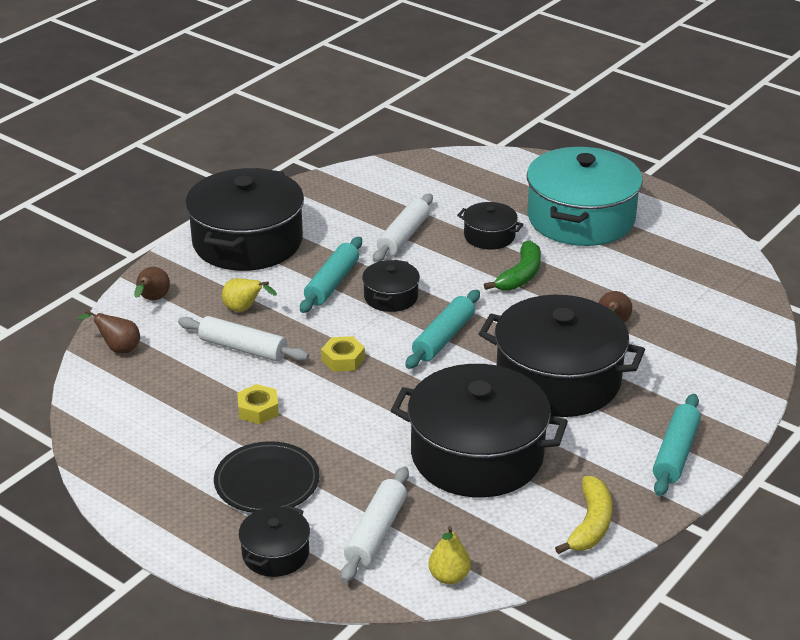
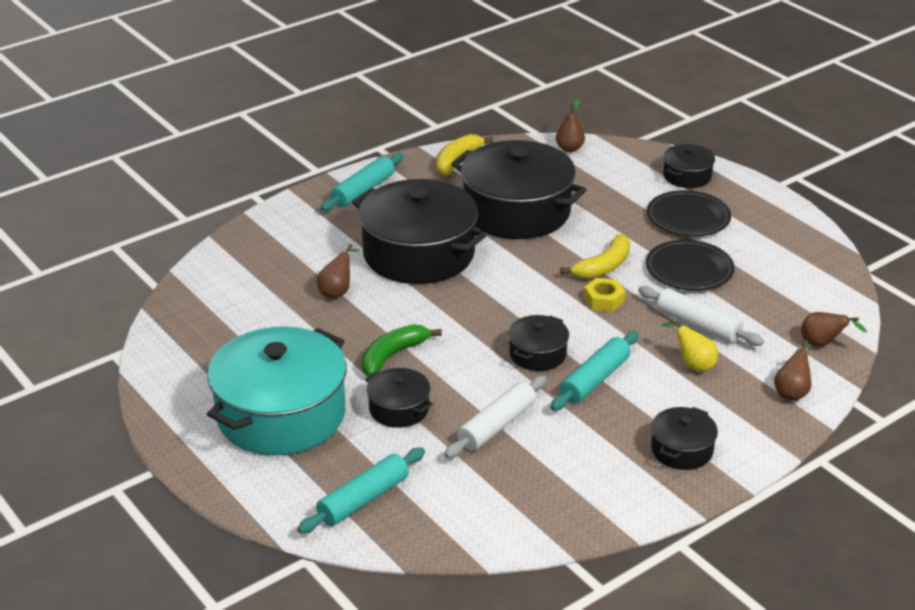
camera: 165 degrees left, 0 degrees up
(247, 242) = (682, 450): black pot -> black pot, size x0.47
(258, 409) = (689, 270): yellow nut -> black plate
(353, 398) = (603, 266): none -> yellow banana
(376, 532) = (612, 177): white rolling pin -> none
(443, 338) = (502, 305): turquoise rolling pin -> turquoise rolling pin (363, 499)
(449, 577) = (569, 149): yellow pear -> brown pear

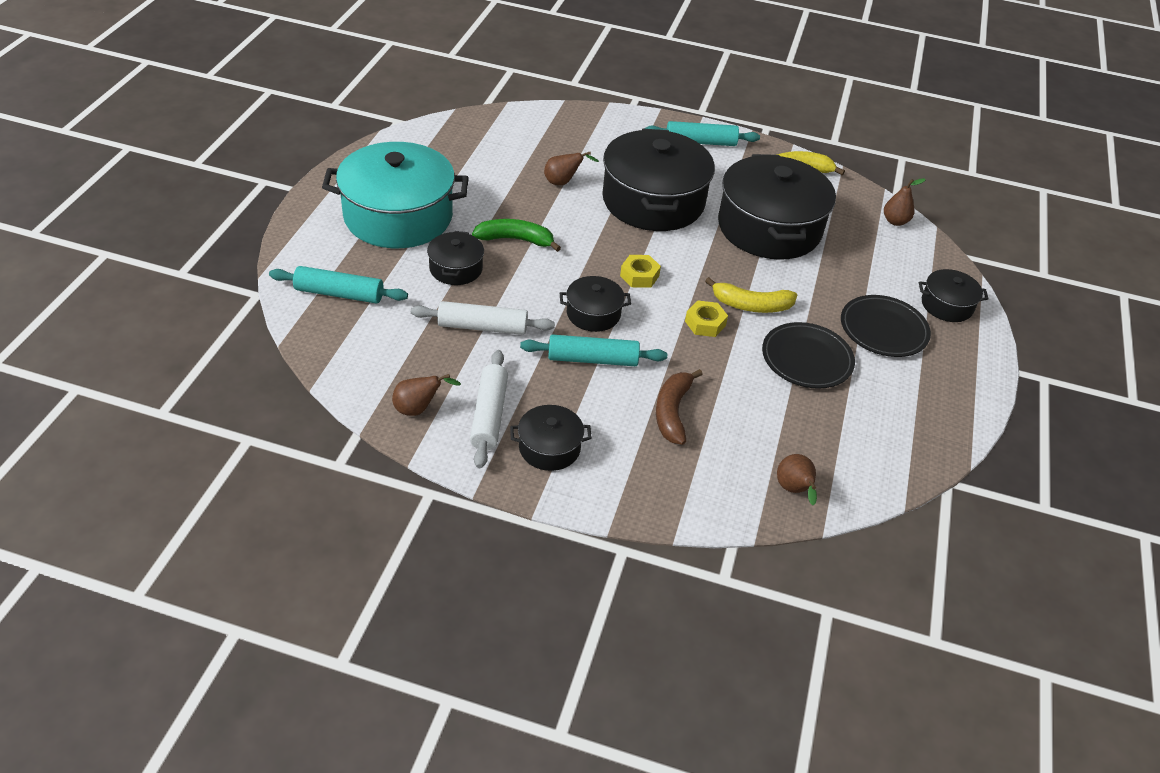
camera: 50 degrees right, 10 degrees up
(512, 307) = (639, 276): none -> yellow nut
(693, 365) = (672, 412): yellow pear -> brown banana
(698, 325) = (732, 394): white rolling pin -> white rolling pin (489, 415)
(792, 392) = (699, 493): brown pear -> brown pear (418, 409)

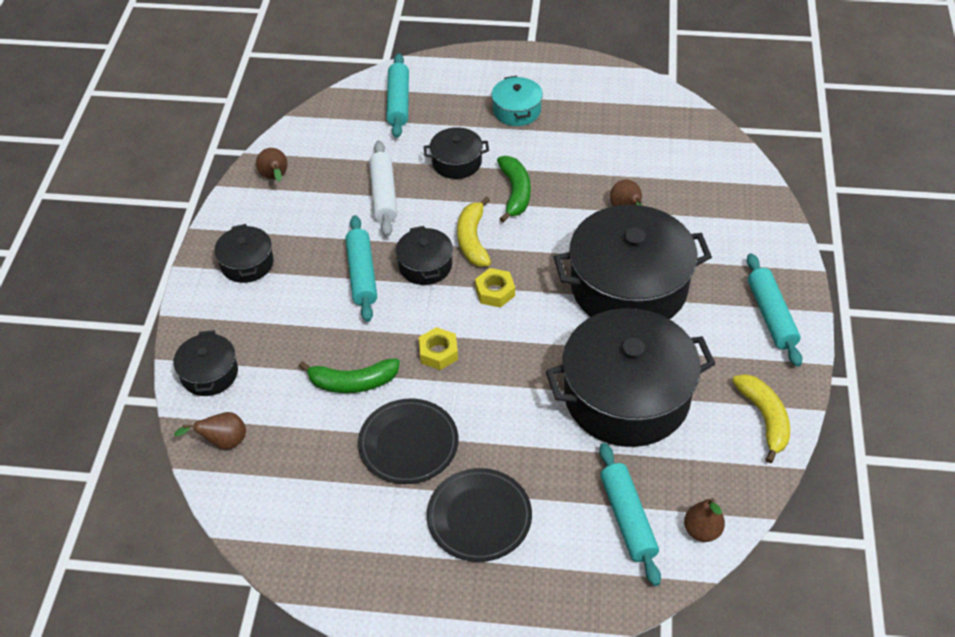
camera: 85 degrees right, 5 degrees up
(398, 216) = (516, 110): turquoise pot -> turquoise pot, size x0.47
(489, 415) = (277, 220): white rolling pin -> none
(672, 412) = (306, 340): brown banana -> none
(731, 385) = (353, 382): none -> green banana
(751, 305) = (480, 389): yellow banana -> yellow banana (473, 240)
(884, 253) = (628, 518): none -> turquoise rolling pin
(946, 305) = (547, 588): black pot -> black pot (209, 373)

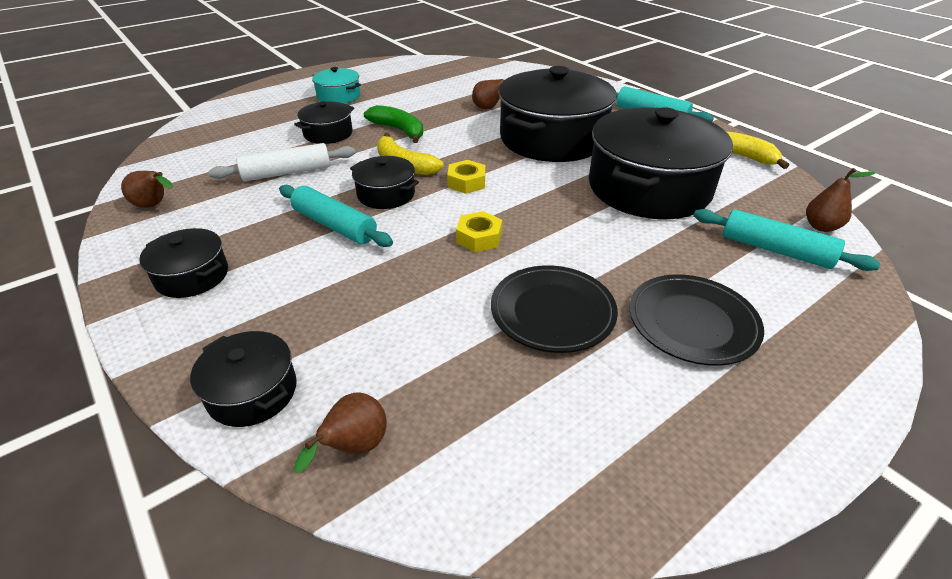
camera: 45 degrees left, 10 degrees down
(353, 382) = (433, 300): green banana -> none
(383, 195) = (287, 173): white rolling pin -> white rolling pin turned 60 degrees counterclockwise
(398, 102) = (230, 123): turquoise rolling pin -> none

